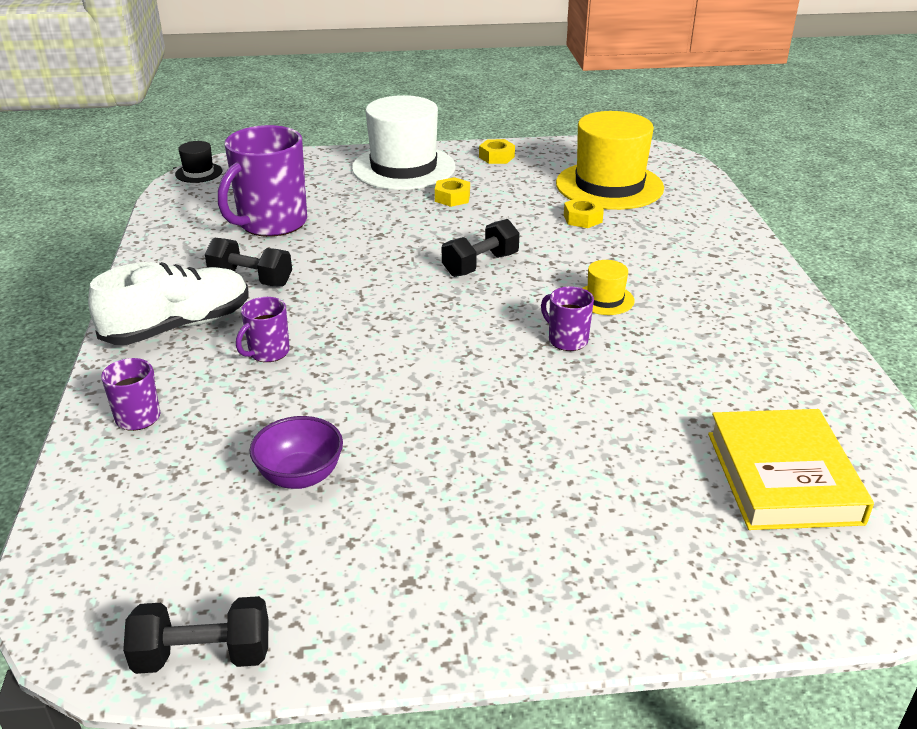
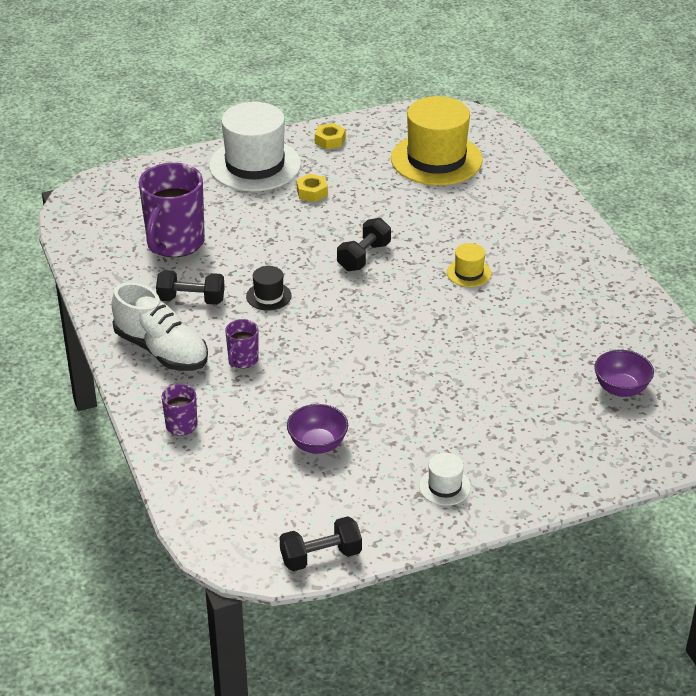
camera: 15 degrees left, 5 degrees up
(178, 326) = (161, 350): white shoe -> white shoe turned 90 degrees clockwise
(199, 173) = (76, 198): black hat -> black hat (268, 296)
(455, 577) = (444, 486): none -> white hat
(567, 340) = (453, 312): purple mug -> none
(582, 219) = (426, 198): yellow nut -> none
(783, 477) = (621, 389): yellow book -> purple bowl

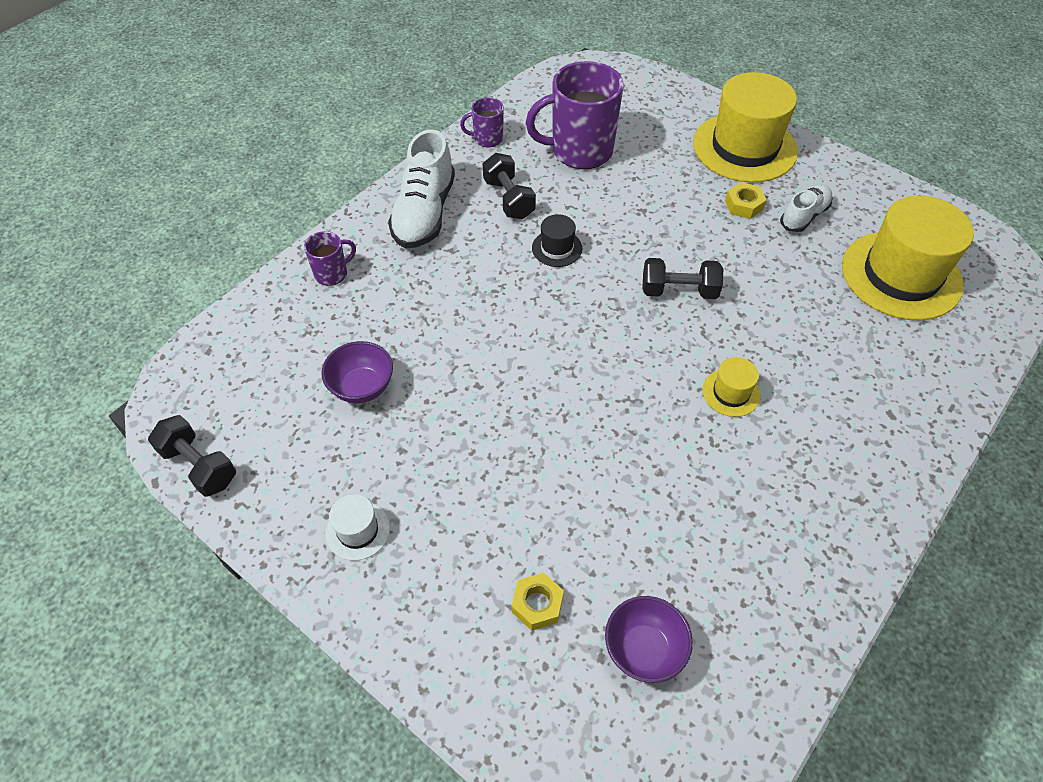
camera: 60 degrees right, 15 degrees up
(242, 360) = (450, 273): purple mug -> purple mug (487, 139)
(255, 165) = (744, 147): white hat -> yellow hat
(330, 140) = (840, 180): yellow nut -> yellow nut (537, 604)
(348, 172) = (804, 216): none -> white shoe

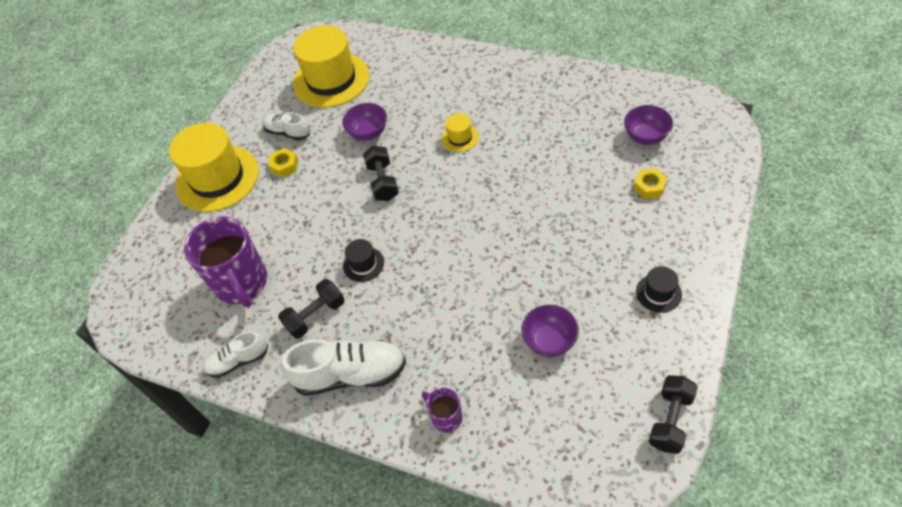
camera: 100 degrees left, 0 degrees up
(358, 530) = (658, 293): white hat -> black hat
(487, 139) = (238, 361): purple mug -> white shoe
(776, 294) = (368, 133): none -> purple bowl

